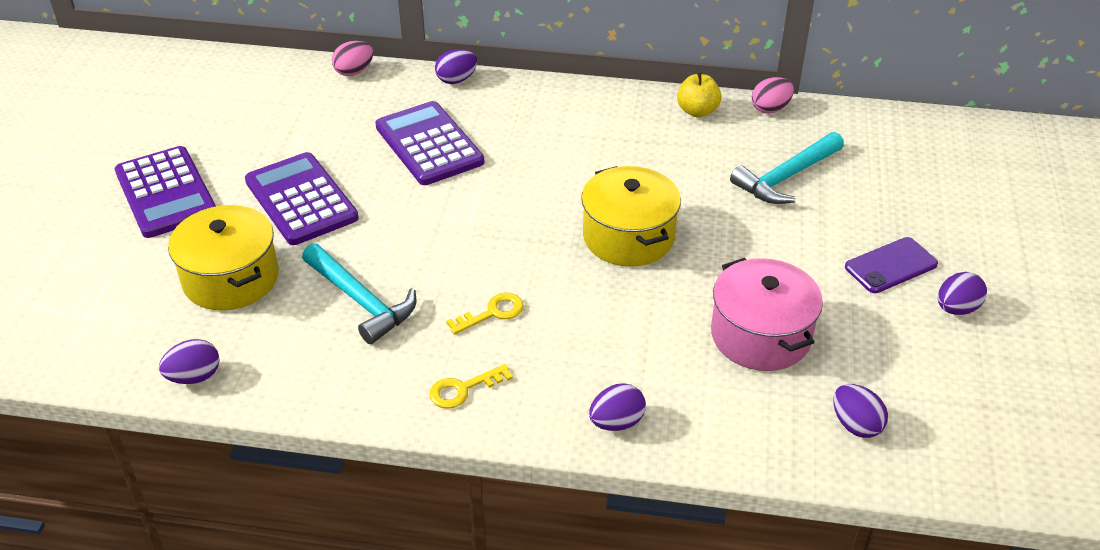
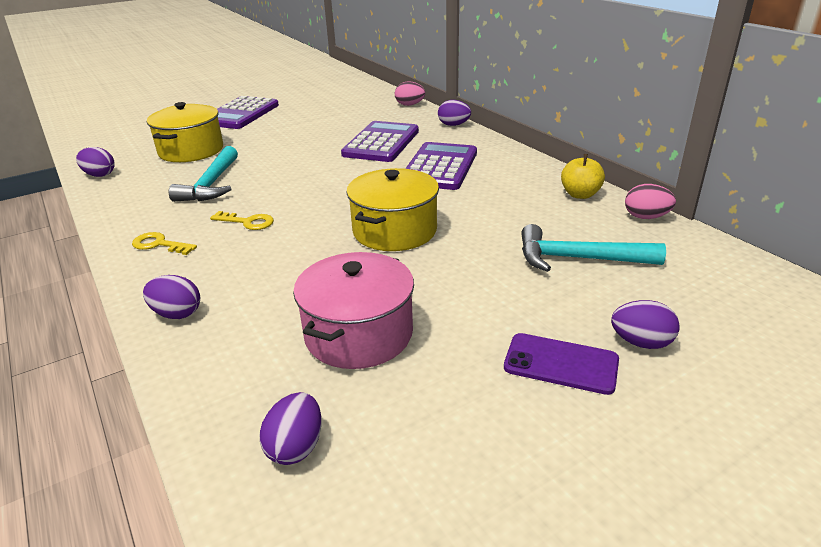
camera: 50 degrees right, 10 degrees down
(301, 200) = (279, 138): purple calculator -> purple calculator (439, 167)
(956, 308) = (566, 440): purple egg -> purple egg (641, 342)

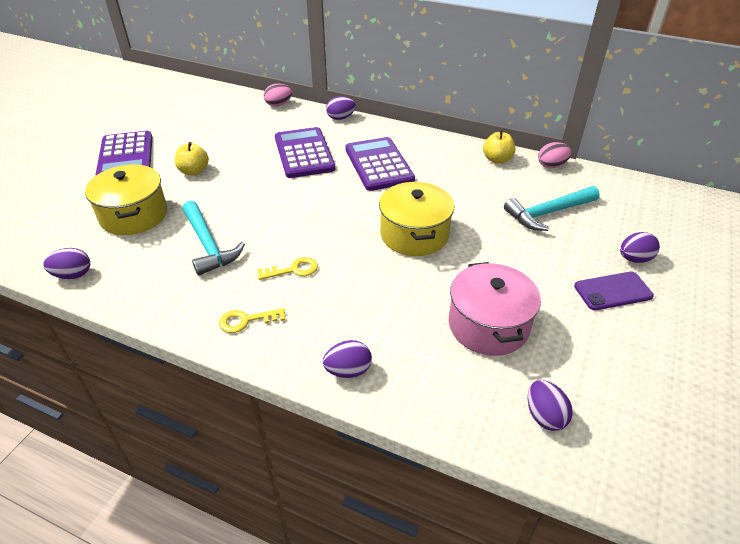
camera: 35 degrees left, 10 degrees up
(274, 134) = (194, 171): none -> yellow apple

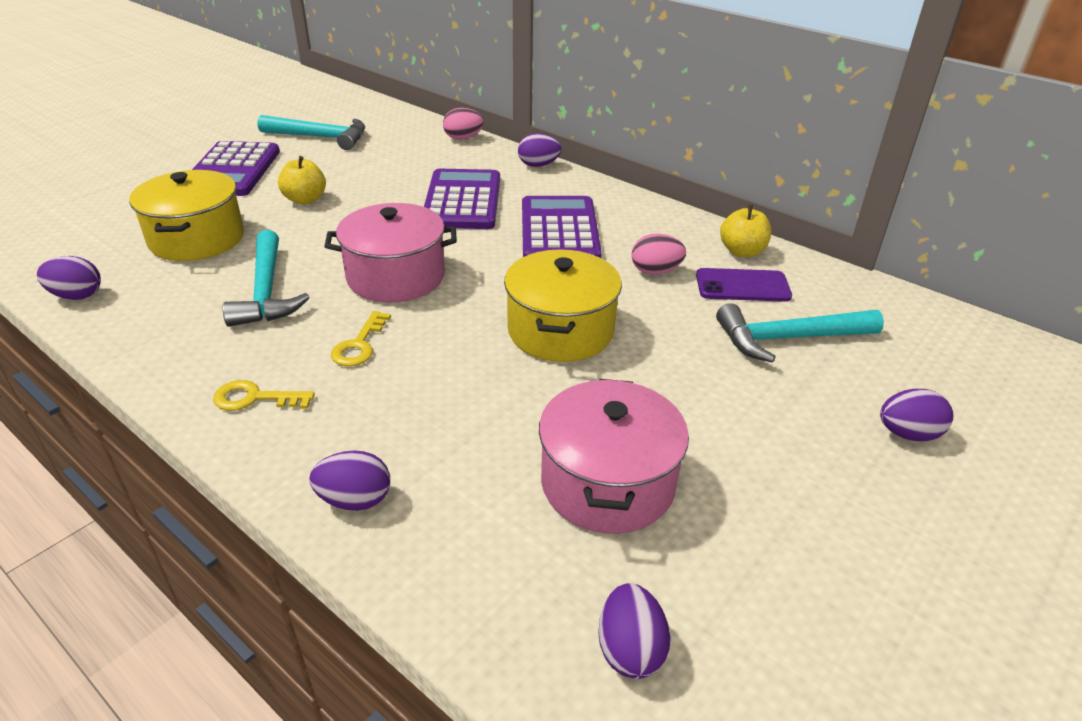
camera: 15 degrees right, 5 degrees down
(176, 120) = (321, 137): none -> turquoise hammer
(290, 217) = (396, 276): none -> pink pot
(293, 270) = (359, 345): yellow key -> yellow key turned 105 degrees clockwise
(551, 165) = (826, 273): pink egg -> pink egg (655, 271)
(612, 291) = (846, 476): purple phone -> purple phone (742, 286)

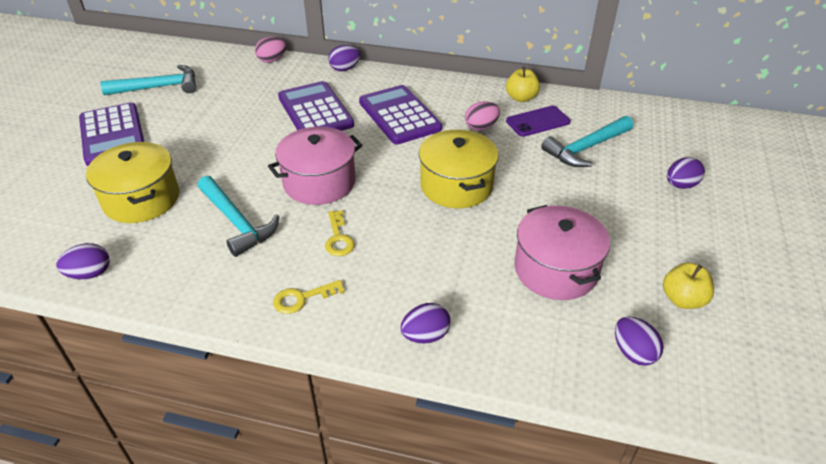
camera: 25 degrees left, 5 degrees up
(305, 200) = (197, 143): yellow apple -> yellow apple (682, 299)

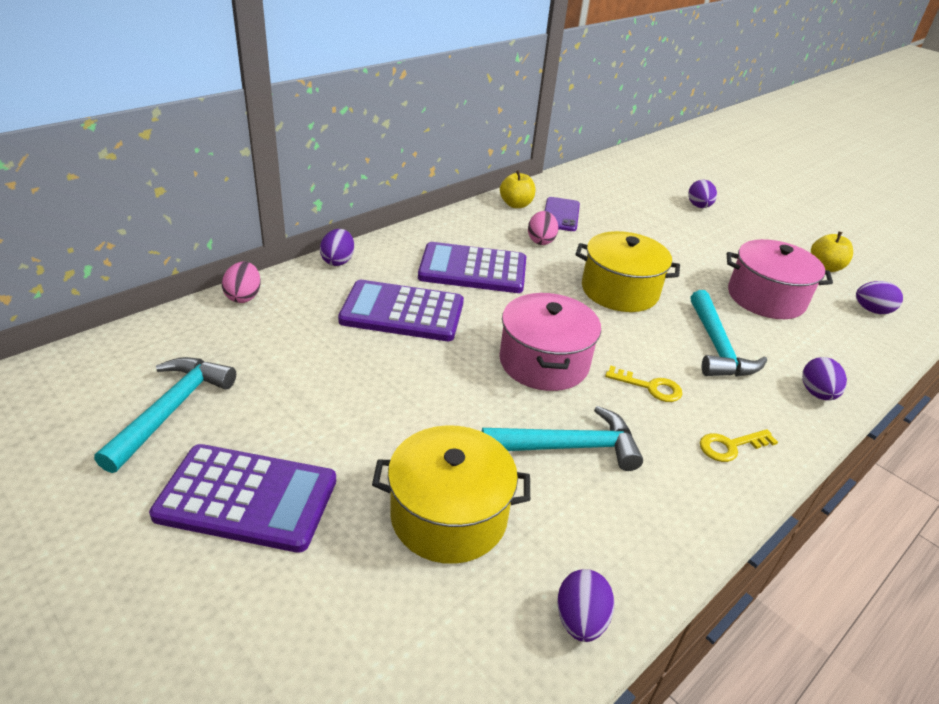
camera: 60 degrees left, 5 degrees down
(302, 298) = (730, 446): yellow key -> yellow key turned 60 degrees clockwise
(586, 148) = (620, 215): turquoise hammer -> turquoise hammer (717, 346)

